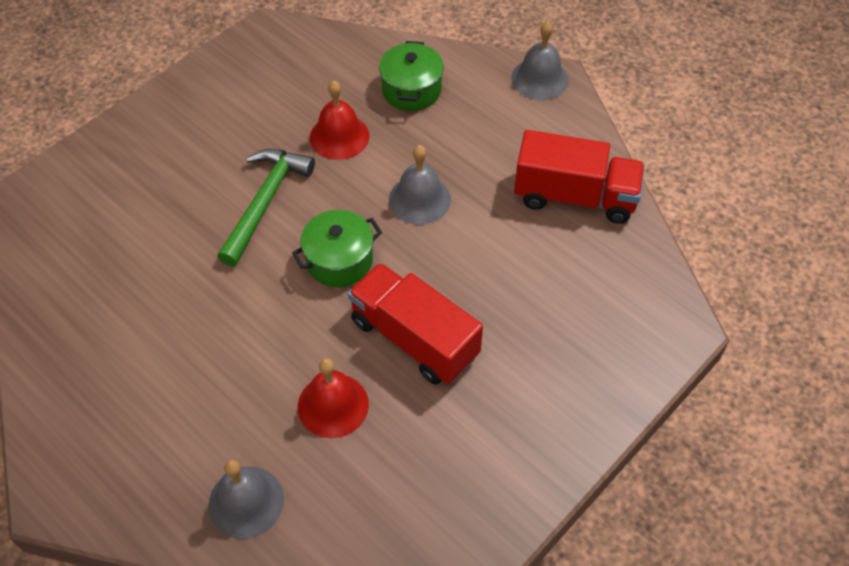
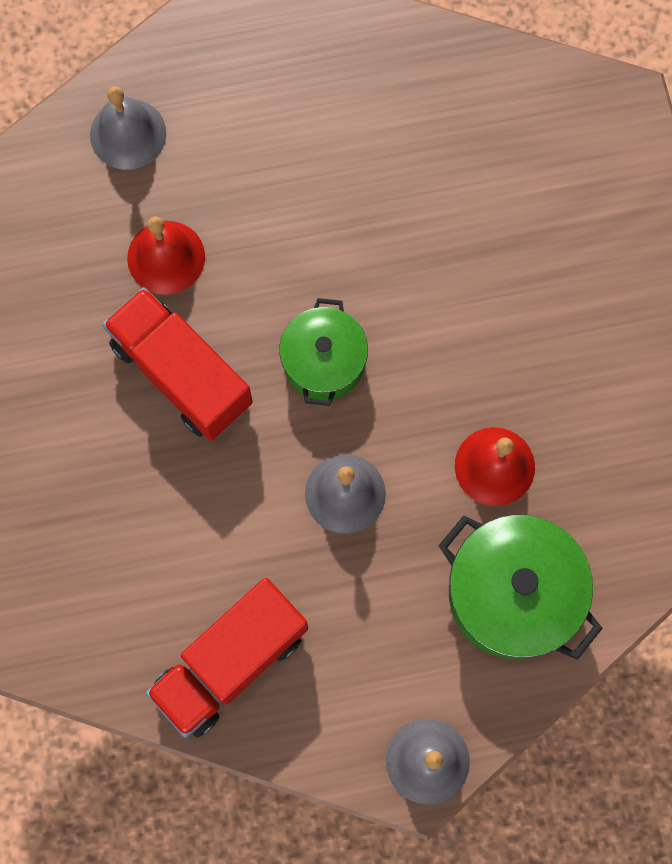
camera: 125 degrees right, 20 degrees up
(265, 202) = (452, 334): green hammer -> none
(411, 90) = (512, 594): green pot -> green pot, size x1.53
(414, 338) = (181, 374): red truck -> red truck turned 120 degrees counterclockwise

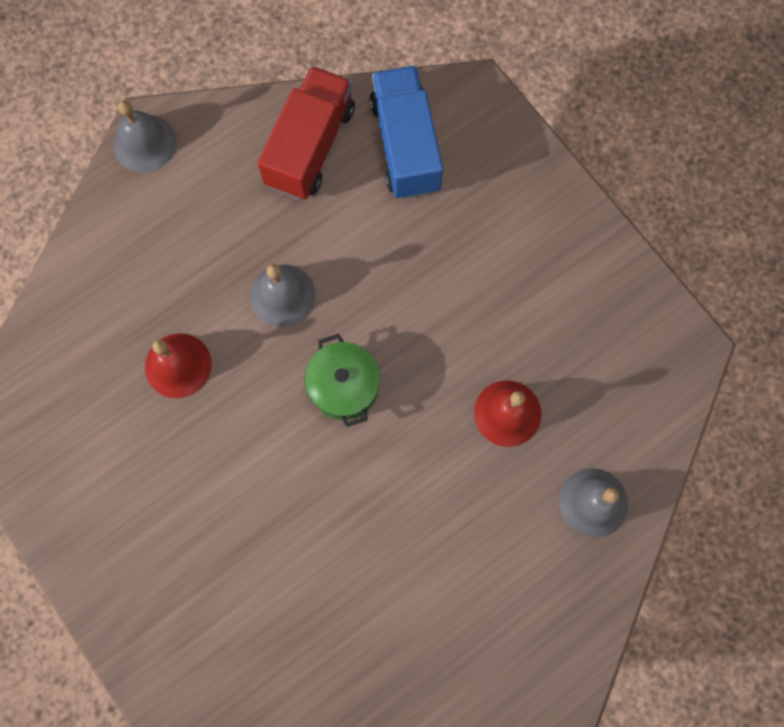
camera: 155 degrees right, 0 degrees up
(118, 611) = (405, 145): none -> blue truck
(181, 374) = (447, 328): red truck -> none
(512, 594) = (128, 278): green pot -> none

